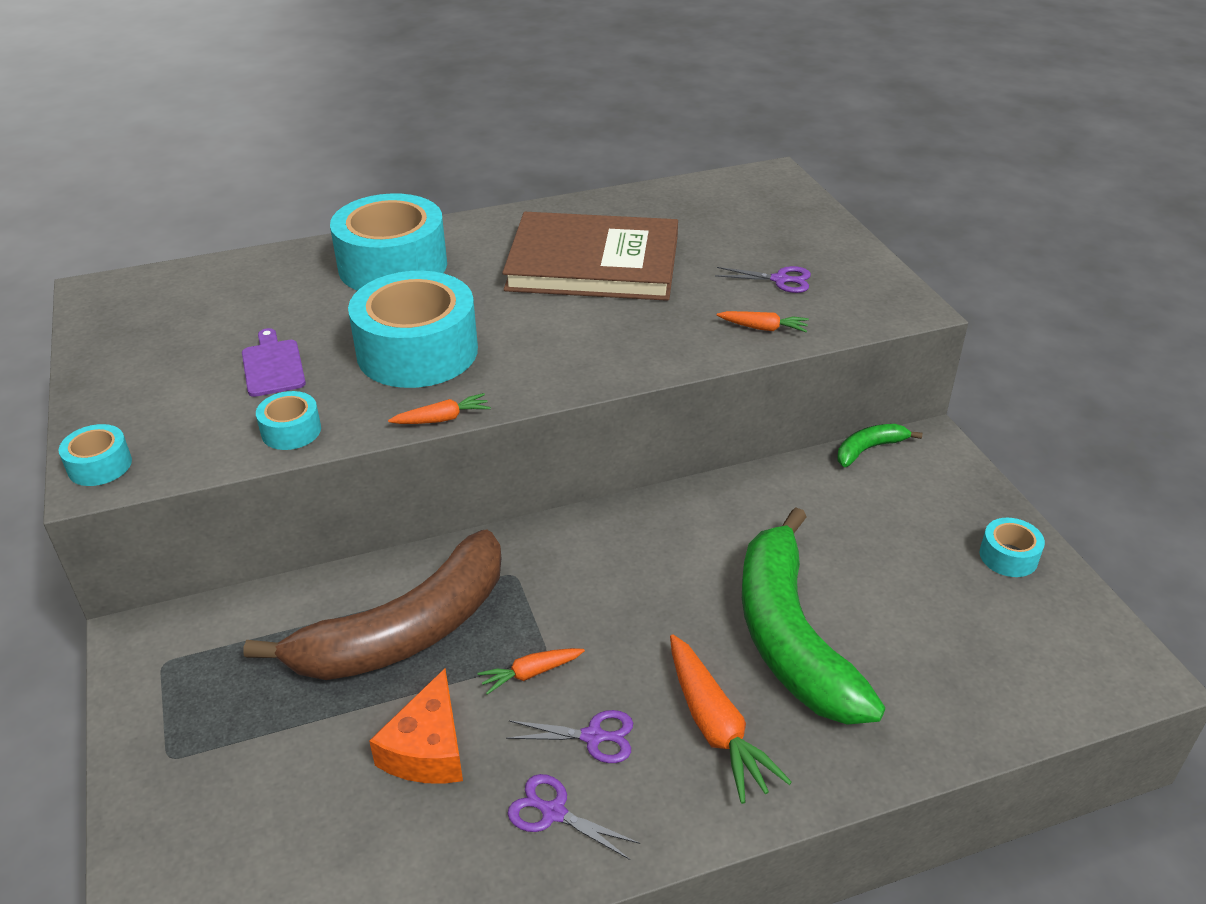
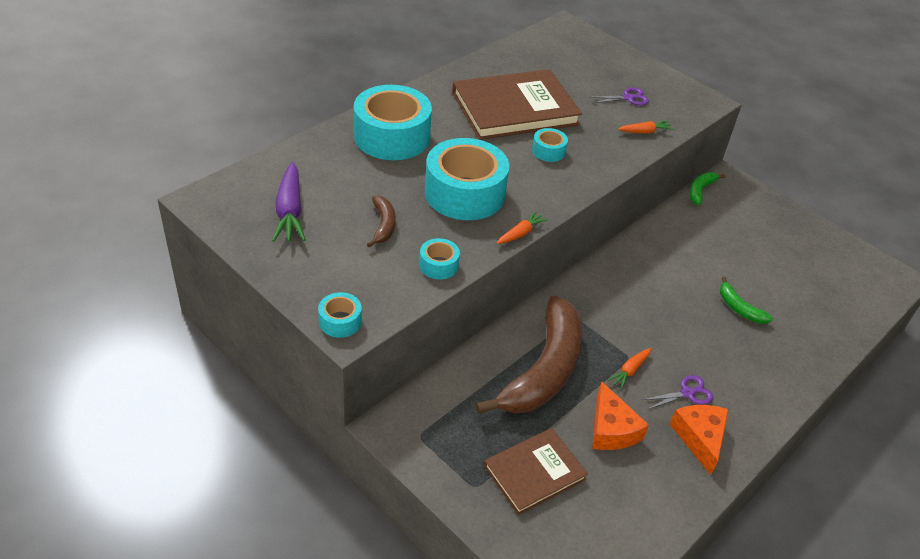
camera: 30 degrees left, 5 degrees up
(180, 324) = (290, 211): none -> purple carrot
(263, 769) = (534, 472): none -> brown book
(273, 365) = (383, 225): purple cutting board -> brown banana
(554, 812) = (700, 438): purple scissors -> orange cheese
(715, 727) = (740, 367): orange carrot -> none
(790, 636) = (739, 308): green banana -> green banana, size x0.43
(1008, 556) = (806, 234): turquoise tape -> turquoise tape (548, 151)

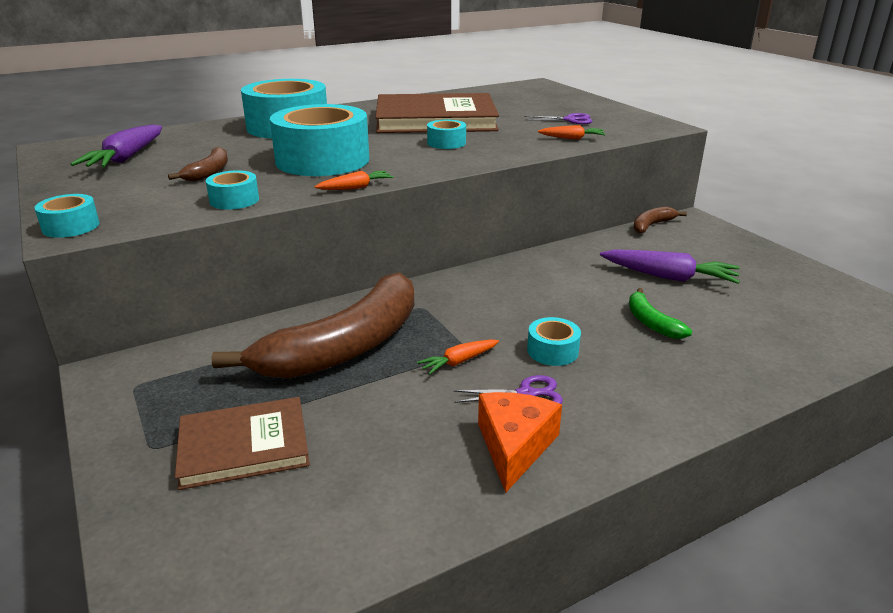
camera: 20 degrees right, 15 degrees down
(611, 429) = (389, 416): orange cheese -> none
(686, 349) = (552, 351): none -> turquoise tape
(700, 190) = (652, 225): green banana -> brown banana
(734, 255) = (668, 277): none -> purple carrot

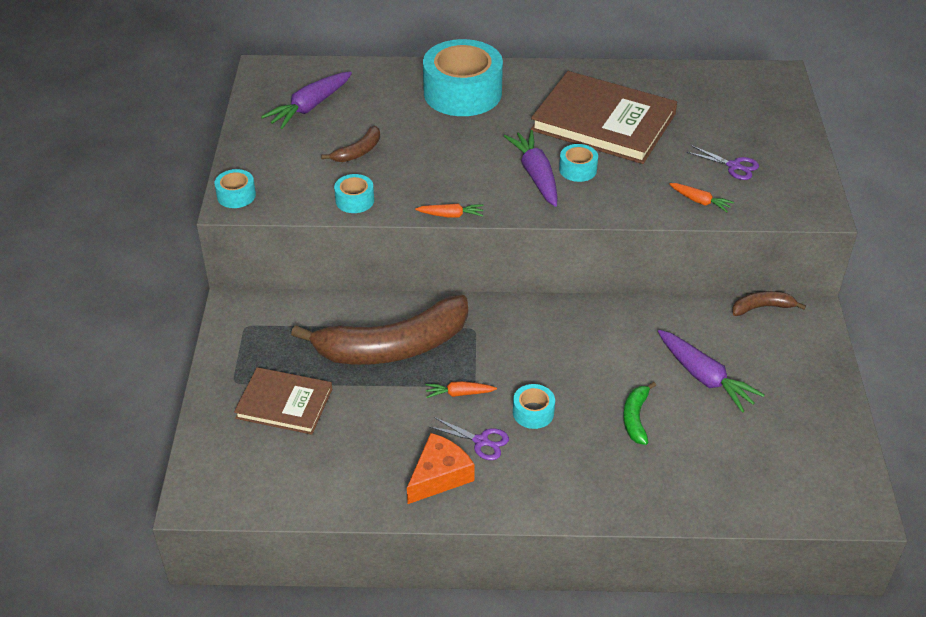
camera: 30 degrees right, 15 degrees up
(322, 160) = (454, 163): turquoise tape -> none
(412, 152) = (536, 175): none -> purple carrot

